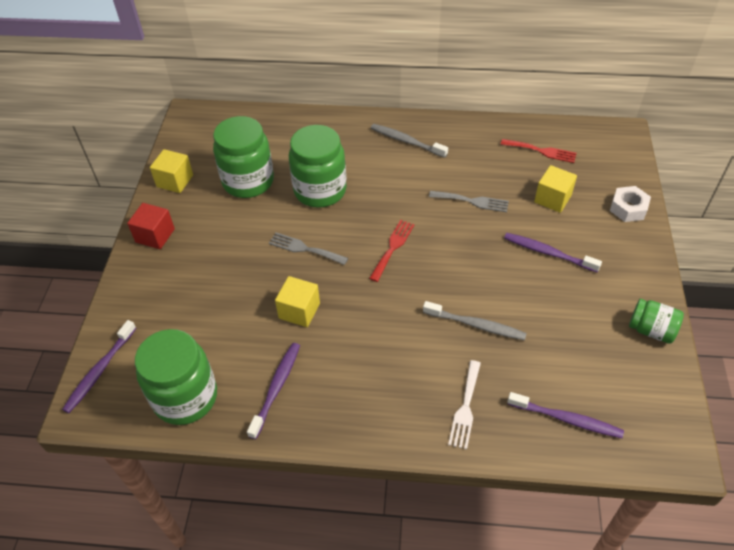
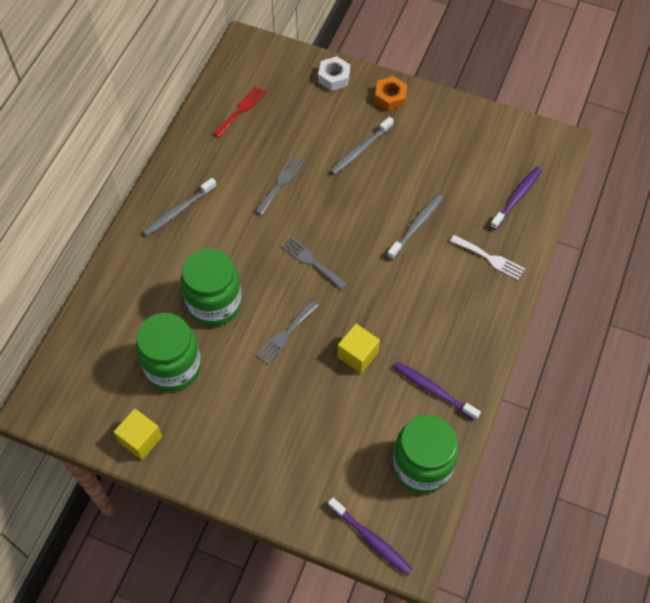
camera: 75 degrees left, 10 degrees up
(155, 235) = (215, 469): red cube -> none
(392, 248) = (312, 262): red fork -> grey fork
(548, 253) = (360, 150): purple toothbrush -> grey toothbrush
(552, 199) = (302, 124): yellow cube -> none
(634, 262) = (390, 97): none -> orange nut
(651, 330) = (457, 115): green jar -> none

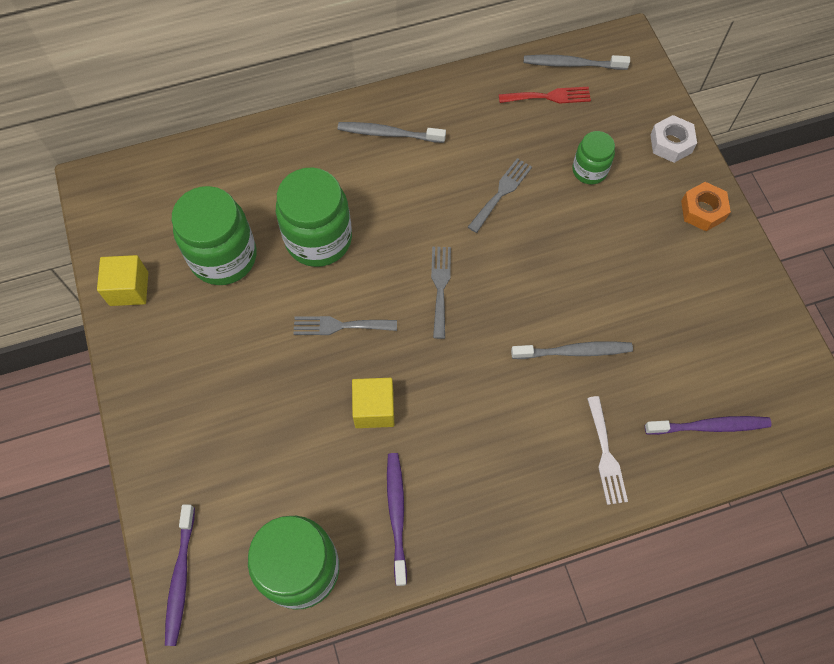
camera: 50 degrees right, 5 degrees up
(280, 183) = (501, 192): grey fork -> grey fork turned 45 degrees counterclockwise
(311, 129) = (589, 170): none -> green jar
(360, 150) = (611, 231): grey toothbrush -> grey toothbrush (572, 64)

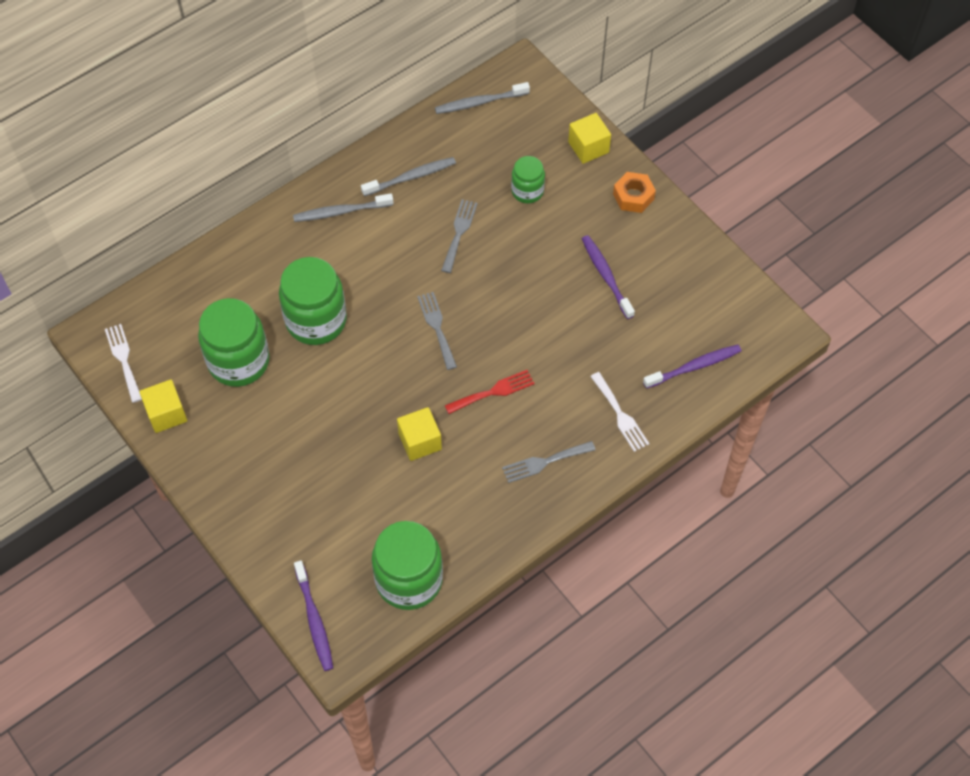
camera: 20 degrees left, 5 degrees down
(113, 218) = (123, 359): none -> white fork
(339, 326) = (364, 385): grey fork -> grey fork (544, 462)
(397, 514) = (470, 514): purple toothbrush -> purple toothbrush (606, 276)
(549, 96) = (469, 137): red fork -> red fork (493, 392)
(574, 351) = (567, 343): grey toothbrush -> grey toothbrush (411, 177)
(671, 143) = (588, 147): white nut -> yellow cube

